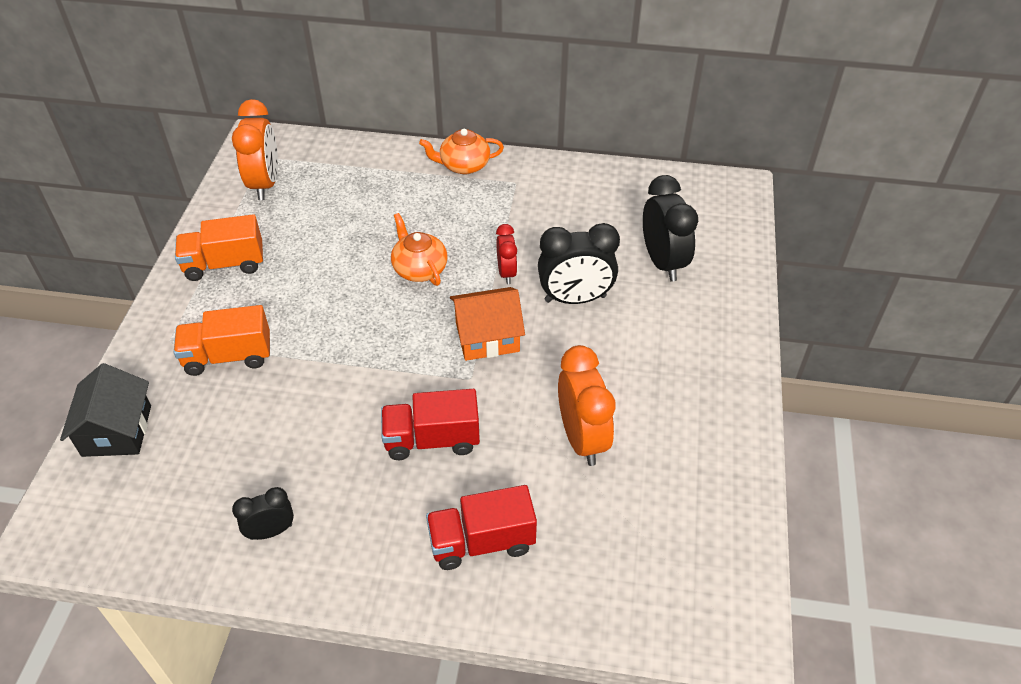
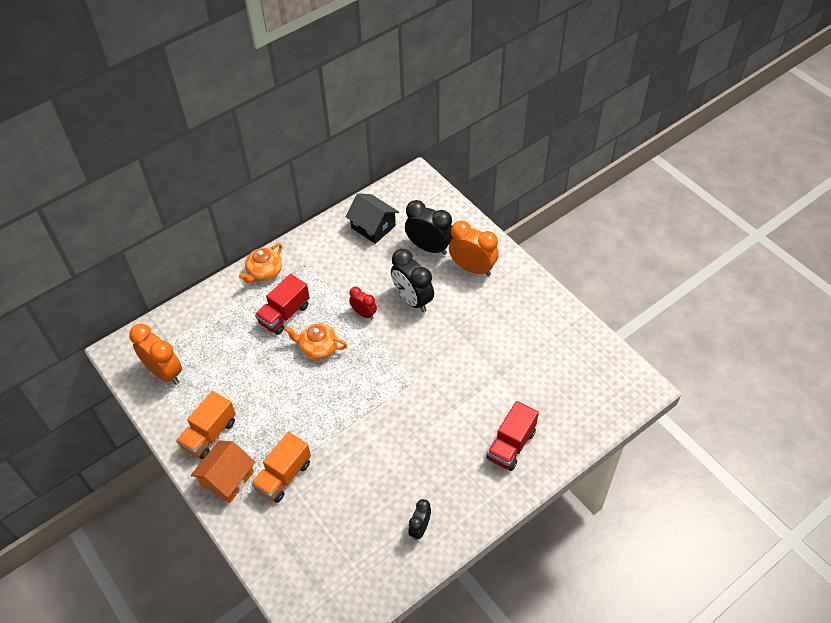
camera: 45 degrees left, 5 degrees up
(117, 430) = (280, 561): black house -> black house (373, 226)
(432, 440) = (435, 423): red truck -> red truck (284, 314)
(487, 337) = (396, 353): orange house -> orange house (227, 478)
(575, 299) = (412, 300): black clock -> black clock turned 105 degrees clockwise
(582, 438) = (496, 363): orange clock -> orange clock (472, 268)

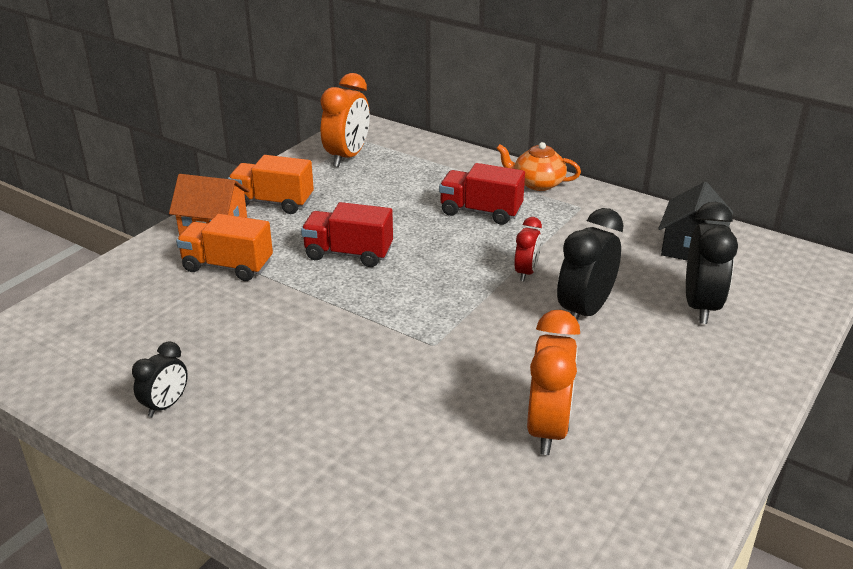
camera: 70 degrees right, 20 degrees down
(318, 348) = (442, 248): orange teapot -> none
(420, 528) = (166, 405): black clock -> black clock turned 120 degrees clockwise
(472, 268) = (700, 361): orange clock -> orange clock (548, 429)
(511, 445) = (353, 482): red truck -> red truck (348, 254)

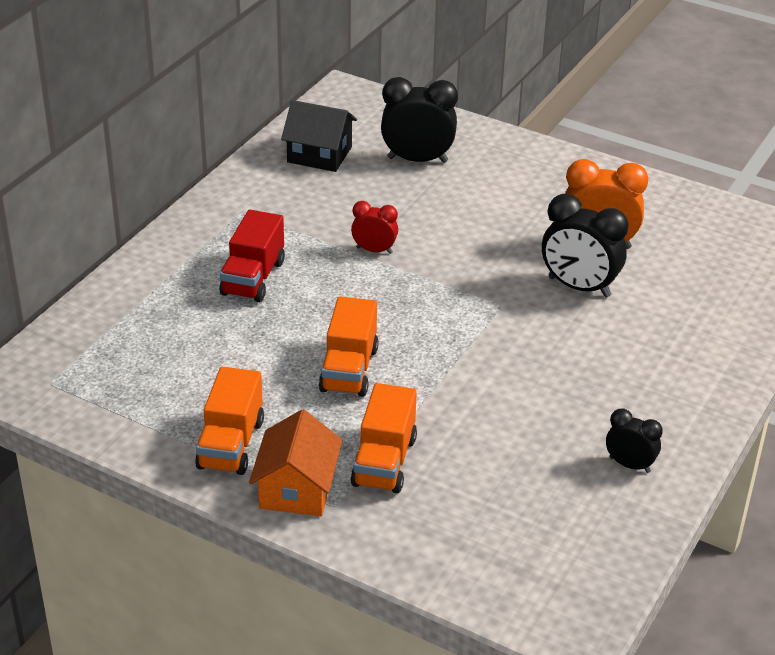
camera: 95 degrees left, 5 degrees up
(347, 157) = (105, 390): orange clock -> none
(348, 254) = (349, 370): red truck -> orange truck
(537, 183) = (187, 238): orange teapot -> none
(584, 311) = (434, 220): black clock -> black clock (579, 287)

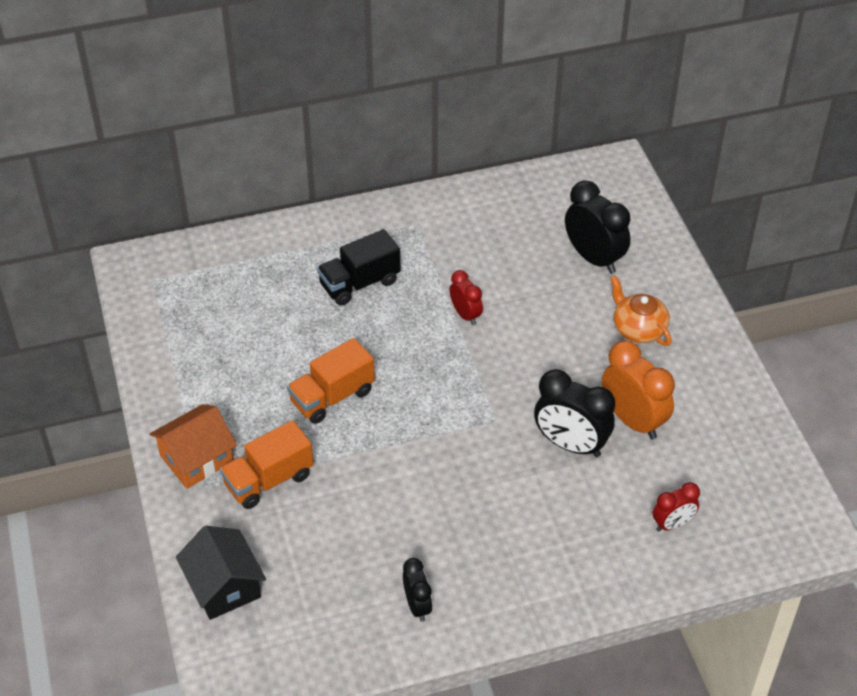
camera: 45 degrees right, 10 degrees up
(231, 444) = (198, 398): orange truck -> none
(253, 278) = (359, 283): red truck -> black truck
(319, 154) = (528, 209): black house -> black house (224, 586)
(516, 186) = (638, 329): none -> orange teapot
(579, 287) = (570, 445): black clock -> black clock turned 45 degrees counterclockwise
(718, 292) = (672, 524): none -> red clock

